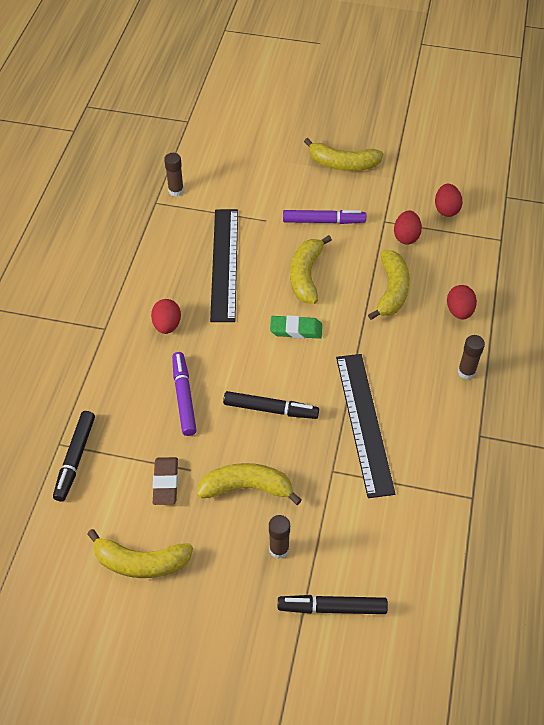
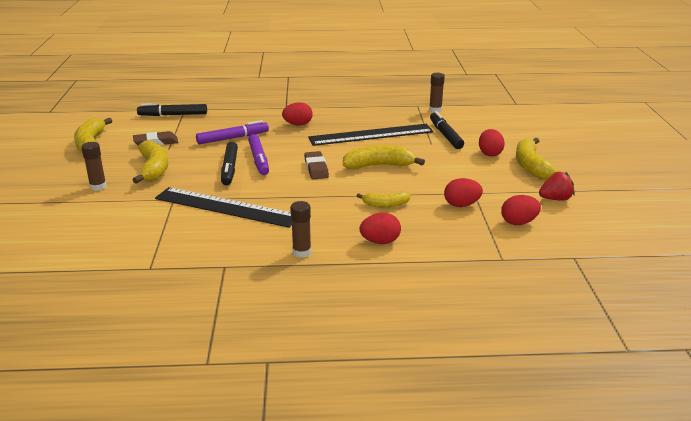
camera: 75 degrees right, 25 degrees down
(296, 330) = (316, 168): green eraser -> brown eraser
(306, 183) = (490, 153): none -> red egg
(323, 221) = (449, 166): purple marker -> purple marker (259, 159)
(332, 608) = (42, 212): black marker -> black marker (445, 135)
(364, 423) = (225, 207): black ruler -> black ruler turned 45 degrees clockwise
(391, 290) = (385, 204): yellow banana -> yellow banana, size x0.60
(411, 171) = (555, 199): none -> red strawberry

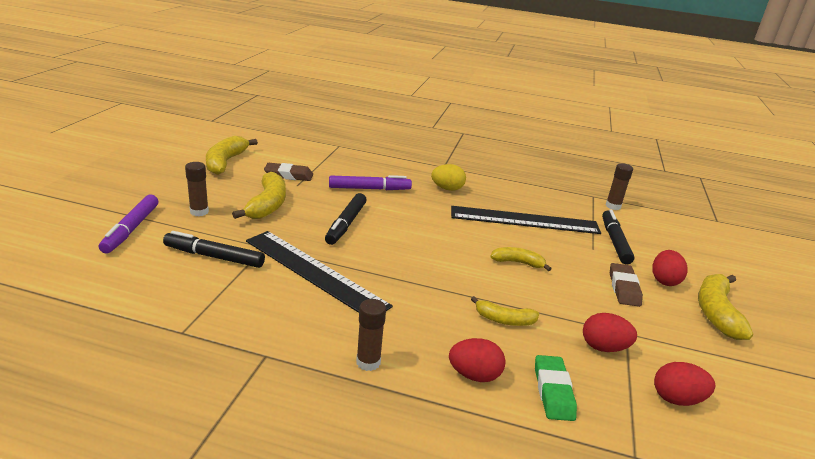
camera: 15 degrees right, 0 degrees up
(173, 115) = (324, 149): black marker -> black marker (214, 257)
(259, 159) = (383, 221): purple marker -> purple marker (131, 229)
(298, 124) = (447, 189): red egg -> yellow egg
(316, 168) = (442, 248): brown eraser -> brown eraser (624, 288)
(379, 166) = (518, 263): yellow banana -> yellow banana, size x0.60
(437, 238) = (553, 391): none -> green eraser
(555, 199) = (740, 374): red strawberry -> none

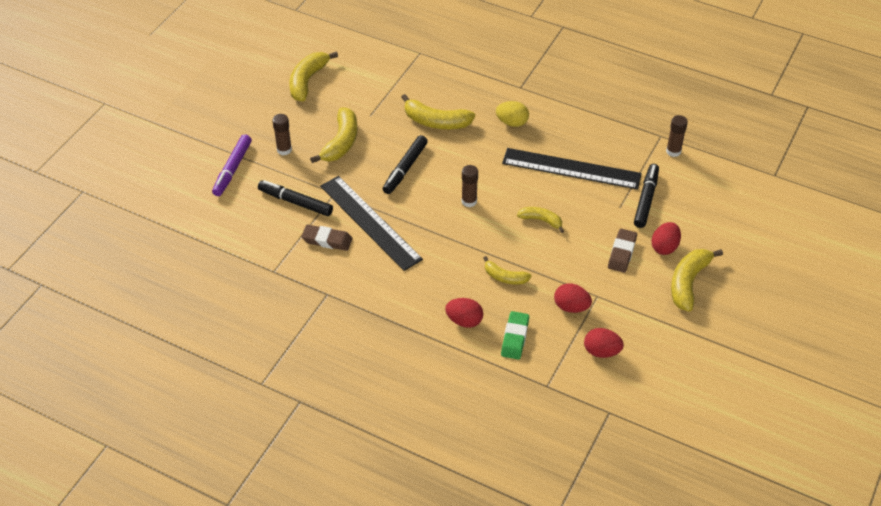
camera: 15 degrees right, 20 degrees up
(288, 175) = (364, 101): brown eraser -> brown eraser (327, 240)
(368, 362) = (394, 305): brown glue stick -> brown glue stick (469, 201)
(369, 189) = (436, 122): purple marker -> yellow banana

